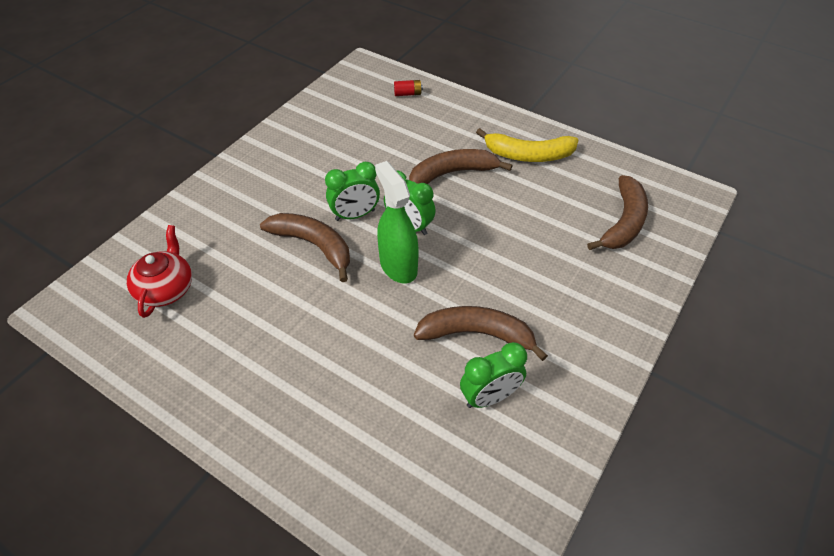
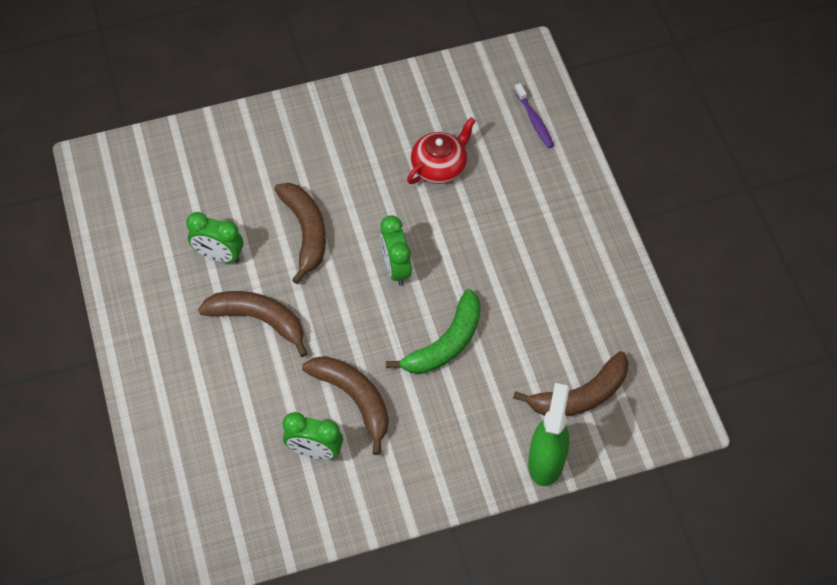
camera: 40 degrees right, 10 degrees up
(166, 288) = (171, 195): red teapot -> red teapot (440, 166)
(355, 215) = (363, 225): green clock -> green clock (219, 256)
(398, 266) = (352, 298): green spray bottle -> green spray bottle (546, 461)
(408, 94) = (534, 120): red battery -> purple toothbrush
(452, 173) = (484, 240): brown banana -> brown banana (259, 320)
(499, 250) = (445, 343): none -> green banana
(528, 155) = (573, 269): yellow banana -> none

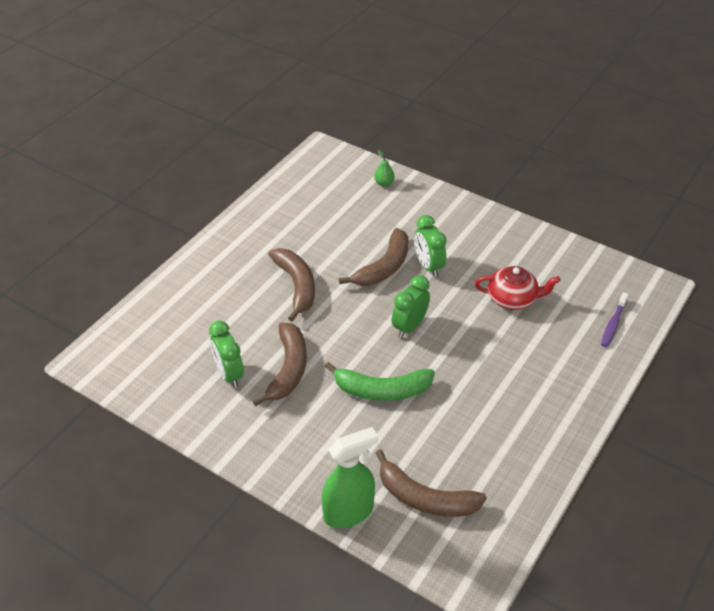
camera: 50 degrees right, 15 degrees down
(195, 147) = (384, 183): none -> green pear
(219, 256) = (321, 240): green clock -> green clock (428, 266)

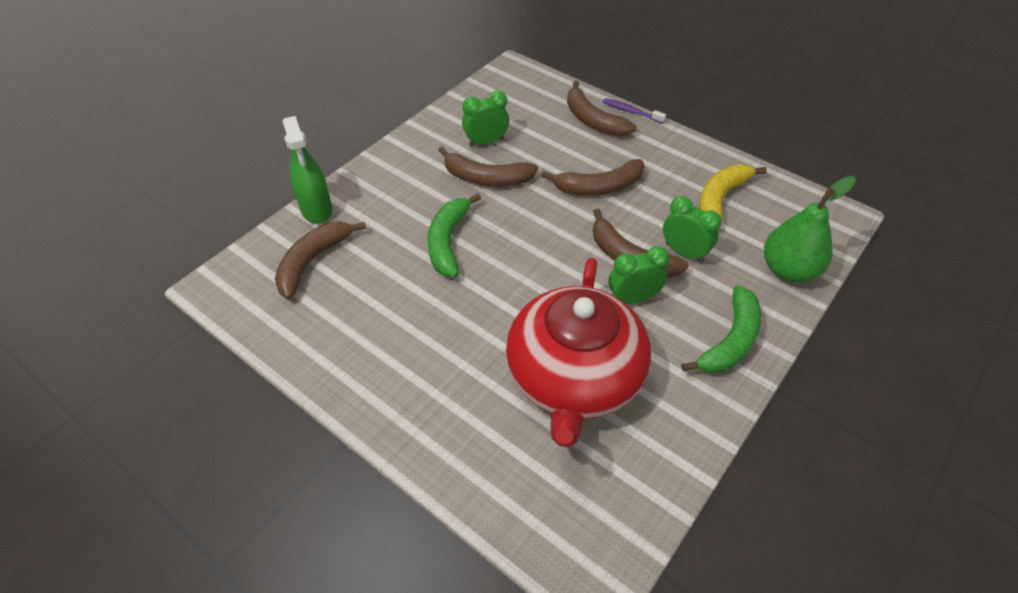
camera: 95 degrees right, 5 degrees up
(193, 291) = (593, 120): none -> brown banana
(307, 212) = (720, 199): none -> yellow banana
(384, 183) = (788, 270): green pear -> green pear, size x2.35
(409, 327) = (533, 271): green clock -> green clock (684, 252)
(458, 217) = (730, 341): none -> green banana
(513, 299) = (574, 378): red teapot -> red teapot, size x2.11
(613, 324) = (520, 491): purple toothbrush -> purple toothbrush (631, 111)

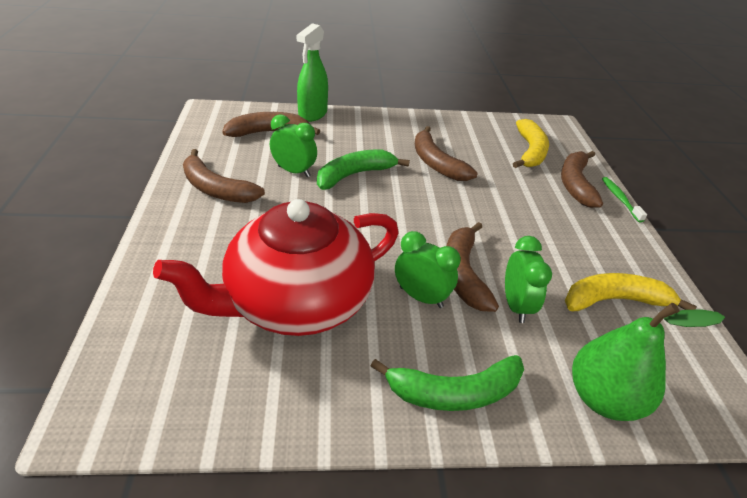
camera: 45 degrees right, 10 degrees down
(486, 142) = (469, 147): green clock -> green clock (294, 171)
(529, 112) = (530, 151): none -> yellow banana
(599, 187) = (512, 220): brown banana -> brown banana (216, 189)
(631, 111) = (620, 199): purple toothbrush -> green toothbrush

